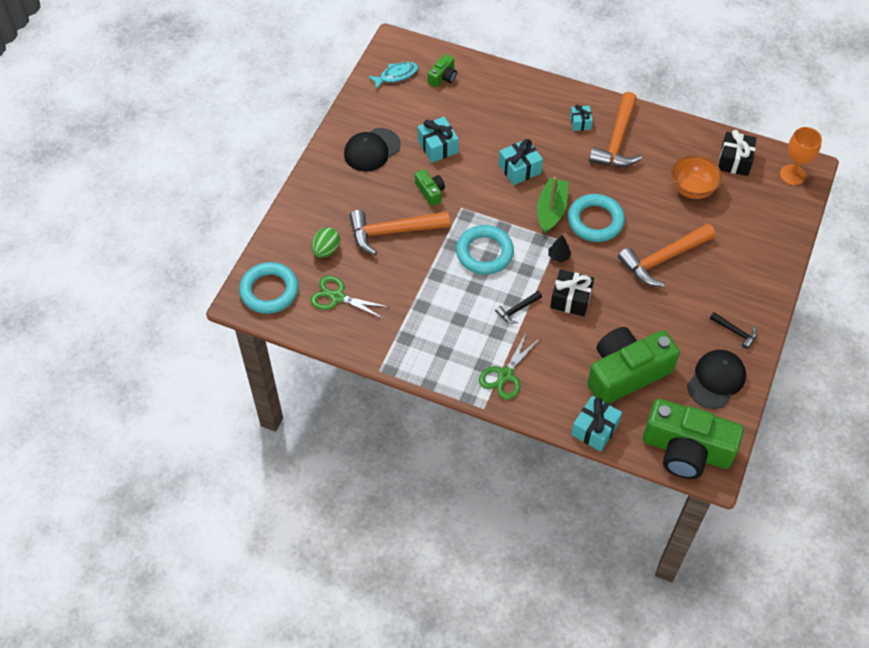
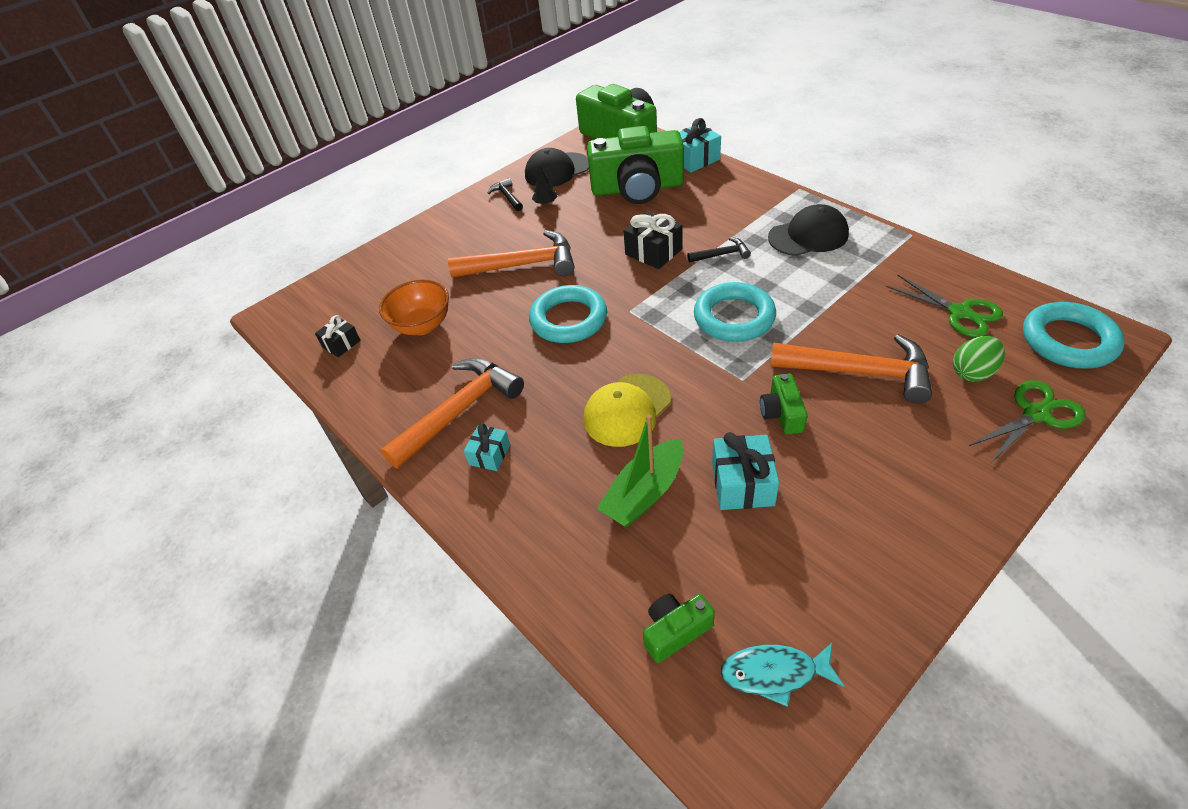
camera: 150 degrees left, 10 degrees down
(372, 150) = (867, 513): black cap -> black cap (808, 236)
(505, 375) = (763, 207): green scissors -> green scissors (1036, 414)
(519, 169) = (627, 410): turquoise gift -> yellow cap
(551, 210) = (616, 344): green boat -> green boat (644, 493)
(558, 256) = (640, 293): black tree -> black tree (545, 203)
(734, 161) = (341, 344): black gift -> black gift, size x0.63
(792, 175) = (297, 312): orange goblet -> none

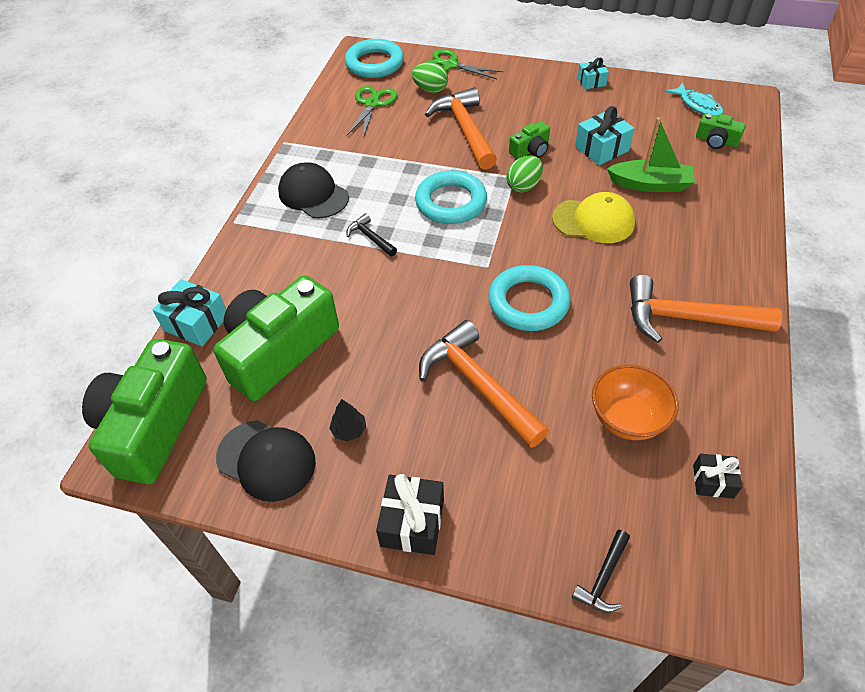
camera: 125 degrees left, 5 degrees up
(489, 455) = (703, 274): turquoise gift -> turquoise gift (591, 82)
(507, 197) = (354, 486): black hammer -> black hammer (603, 578)
(637, 188) = (279, 350): green camera -> green camera turned 105 degrees counterclockwise
(653, 252) = (392, 286): black gift -> black gift (412, 522)
(721, 380) = (523, 186): none -> green egg

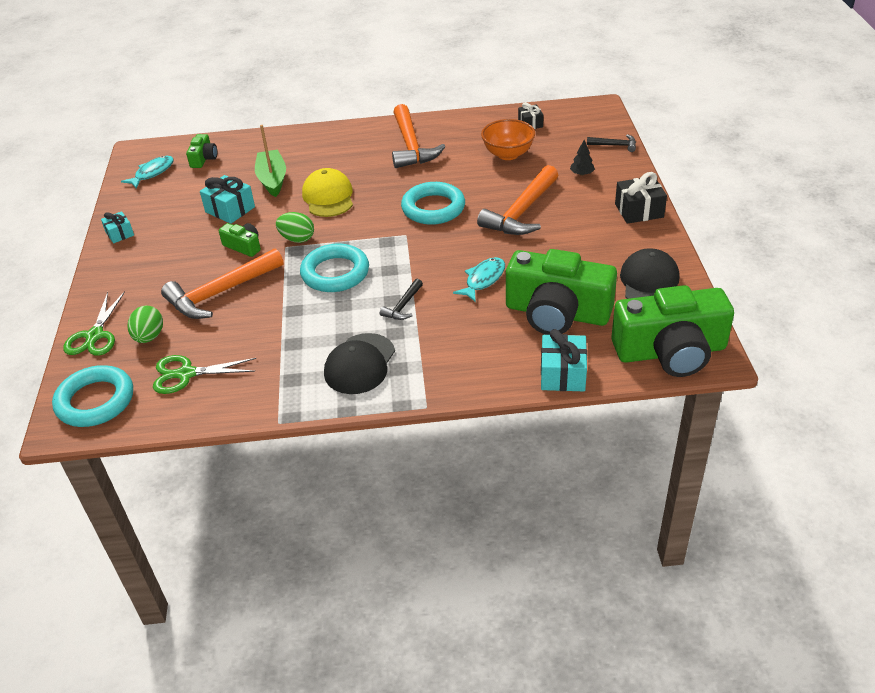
camera: 110 degrees left, 10 degrees down
(349, 430) = (598, 254): black tree -> black tree (581, 174)
(371, 308) = (483, 279): none -> turquoise fish

